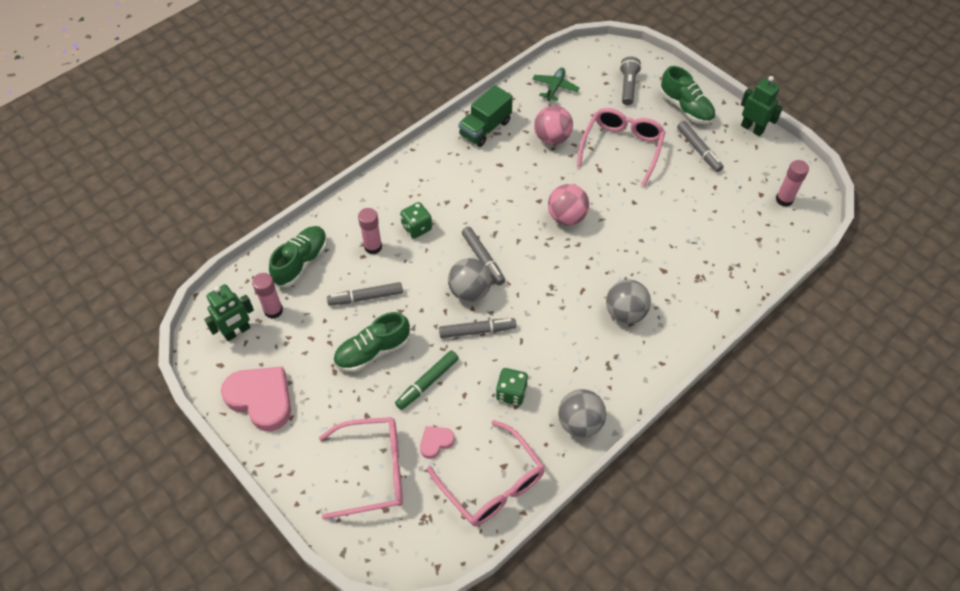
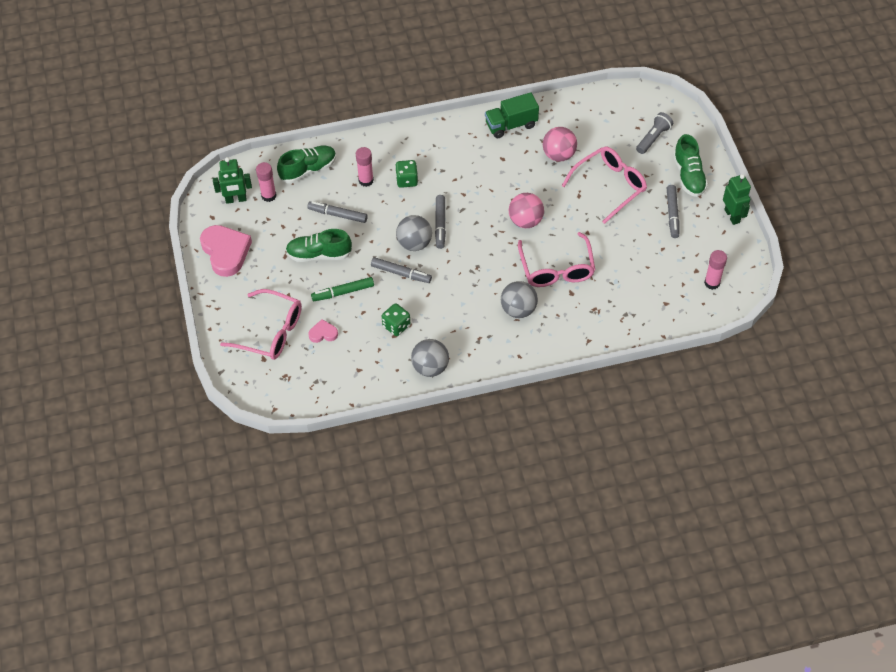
camera: 30 degrees right, 0 degrees up
(492, 484) = (343, 377): pink glasses -> pink glasses (556, 269)
(555, 87) = (591, 114): green plane -> none

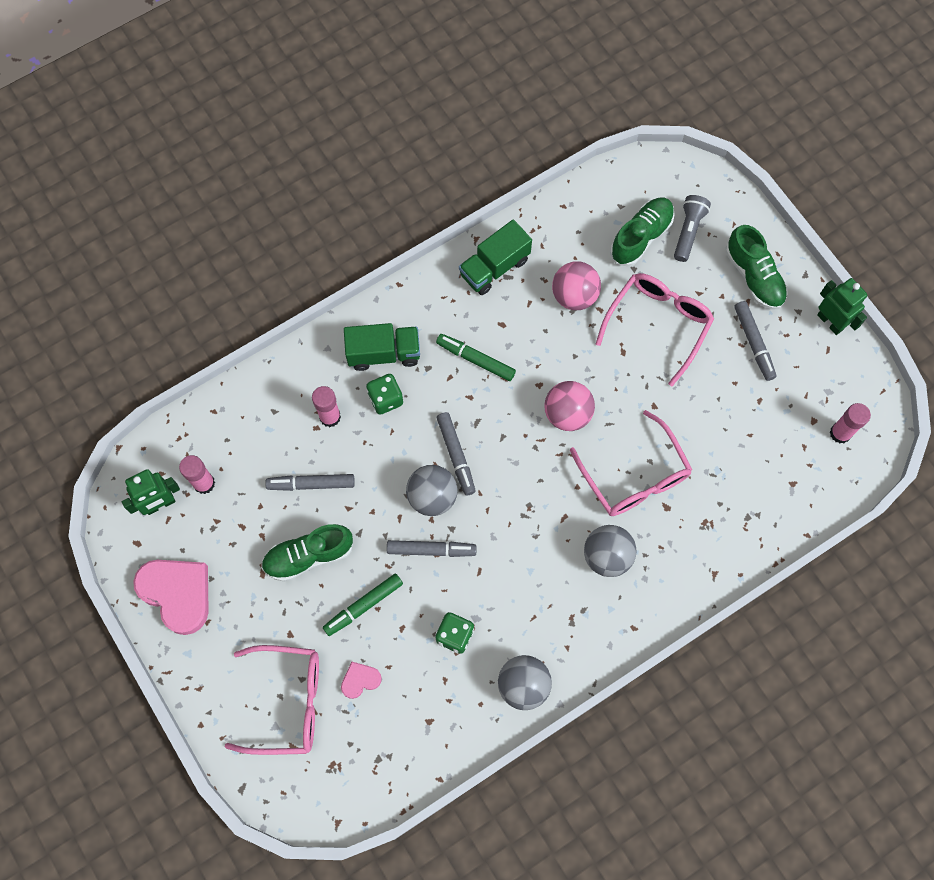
camera: 20 degrees left, 15 degrees up
(308, 170) = (244, 424): green shoe -> green shoe (641, 237)
(416, 154) = (384, 353): none -> green truck
(476, 174) = (475, 359): none -> green marker

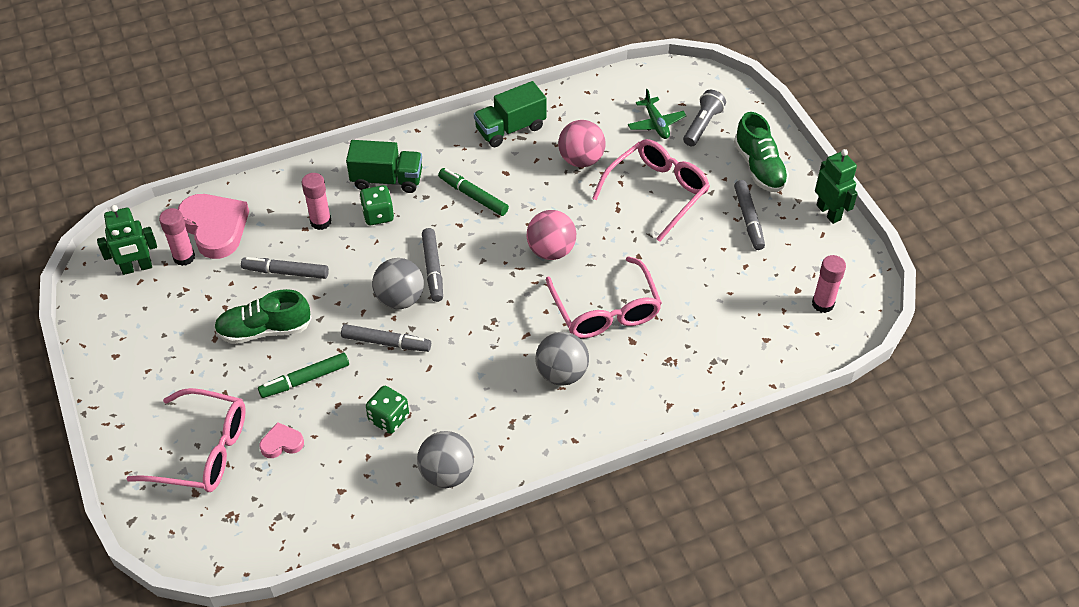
camera: 10 degrees right, 20 degrees down
(177, 594) = (127, 342): pink heart -> pink heart (215, 228)
(641, 237) = (656, 123): green shoe -> green plane

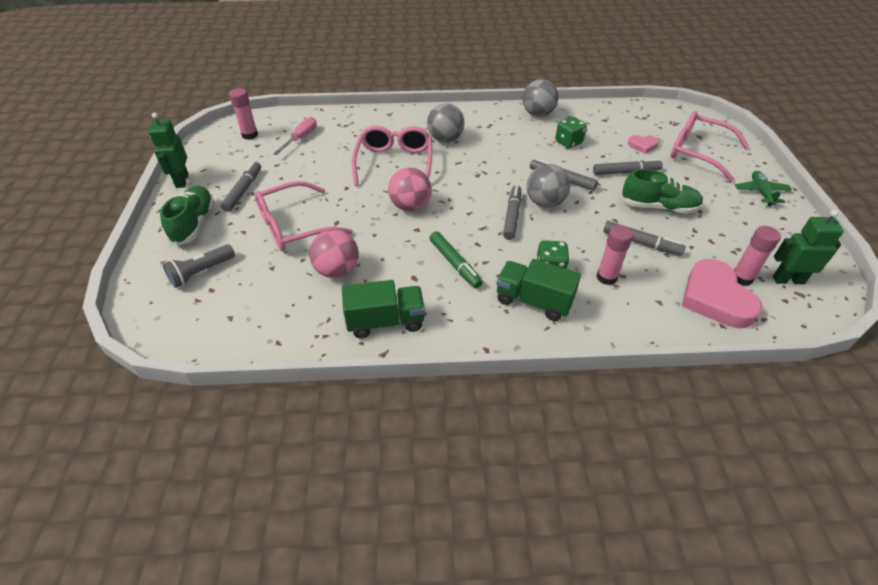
camera: 160 degrees left, 5 degrees down
(305, 380) = (626, 172): green marker -> grey marker
(656, 123) = (241, 286): green plane -> green plane (761, 192)
(752, 317) = (301, 138): none -> pink screwdriver

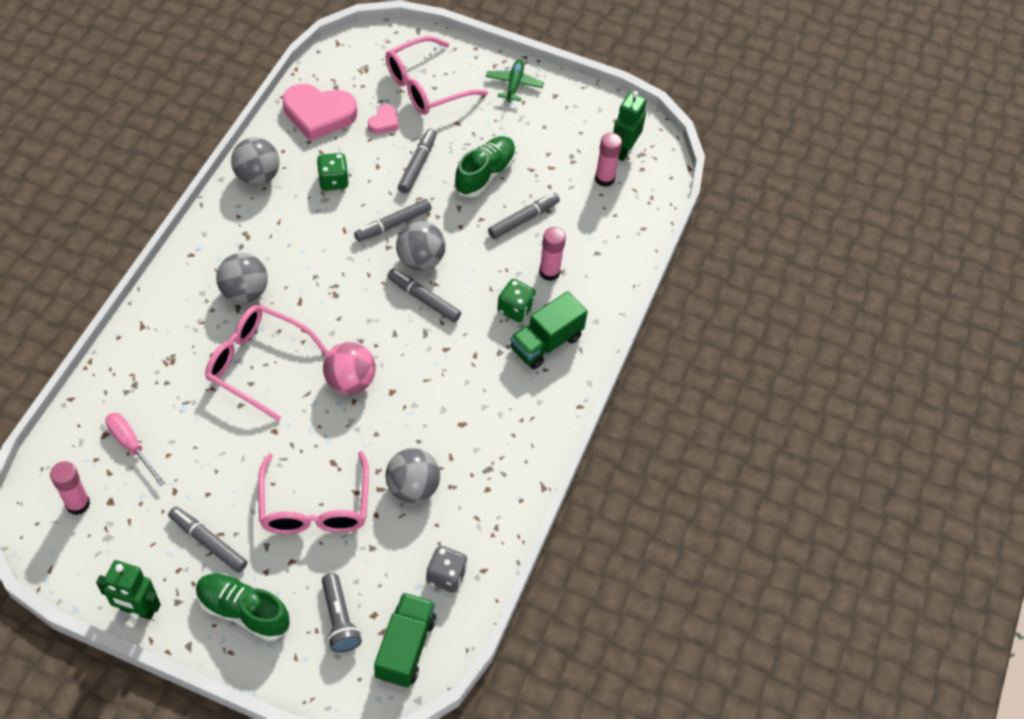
camera: 70 degrees left, 10 degrees up
(263, 320) = (446, 576): none -> grey dice
(337, 270) = (413, 487): pink ball -> grey ball
(385, 321) = (506, 471): green truck -> green truck (405, 647)
(455, 264) = (463, 381): green marker -> none
(715, 298) = (614, 212): pink heart -> pink heart (319, 114)
(761, 192) = (514, 84): green plane -> green plane turned 75 degrees clockwise

